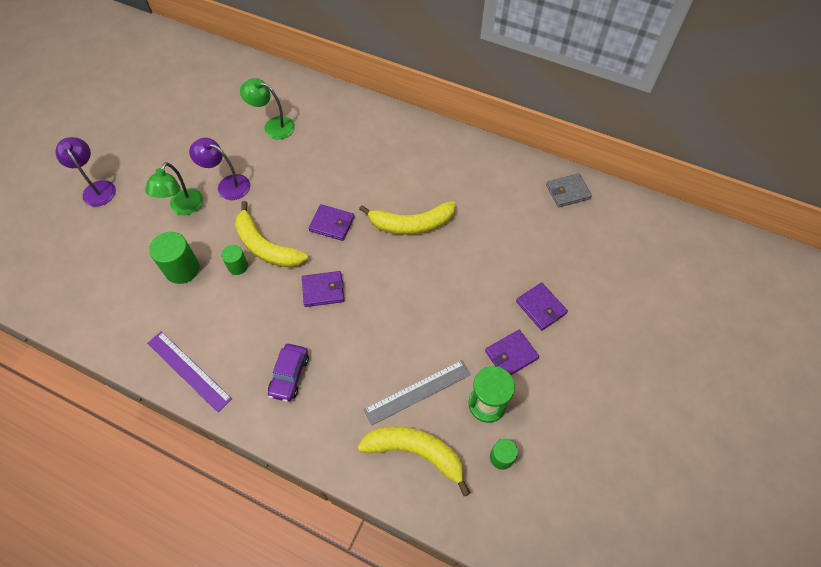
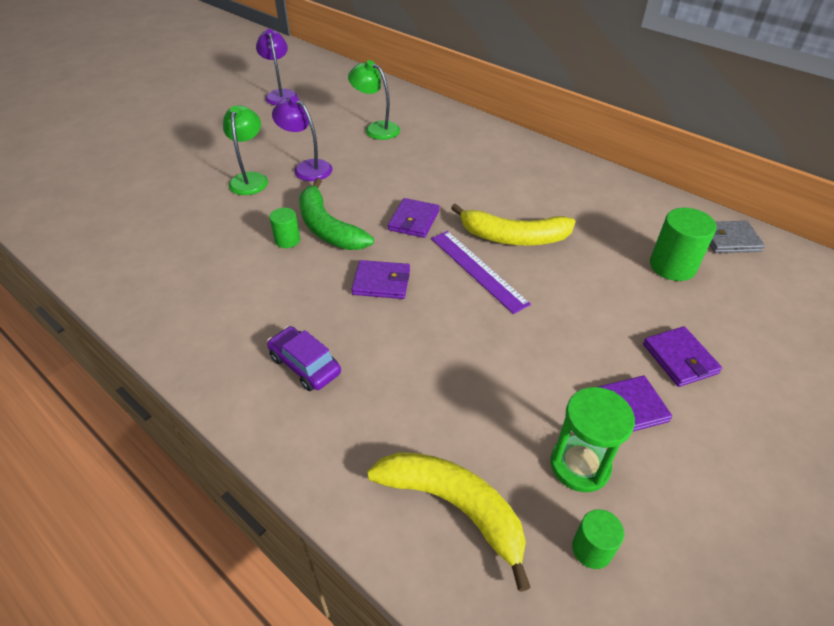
camera: 15 degrees right, 15 degrees down
(97, 188) = (169, 149): purple lamp -> purple lamp (280, 94)
(182, 269) = (223, 231): green cylinder -> green cylinder (672, 266)
(183, 208) = (250, 179): green lamp -> green lamp turned 150 degrees clockwise
(189, 370) = (182, 332): purple ruler -> purple ruler (478, 270)
(266, 246) = (328, 228): yellow banana -> green banana
(289, 375) = (305, 365): purple car -> purple car turned 105 degrees clockwise
(332, 224) = (414, 220): purple wallet -> purple wallet turned 75 degrees clockwise
(417, 391) = (476, 424): grey ruler -> none

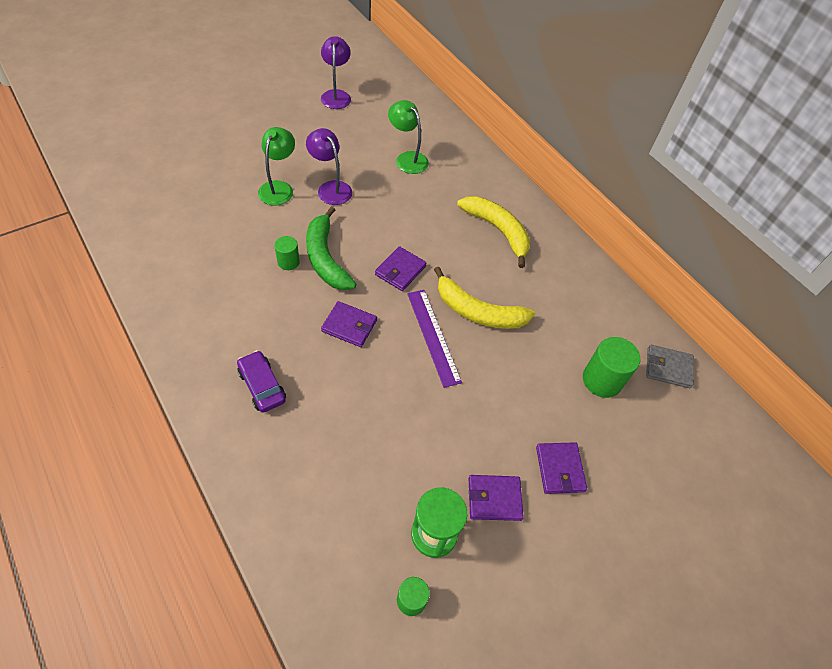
camera: 10 degrees right, 10 degrees up
(454, 507) = (327, 536): yellow banana -> yellow banana (498, 231)

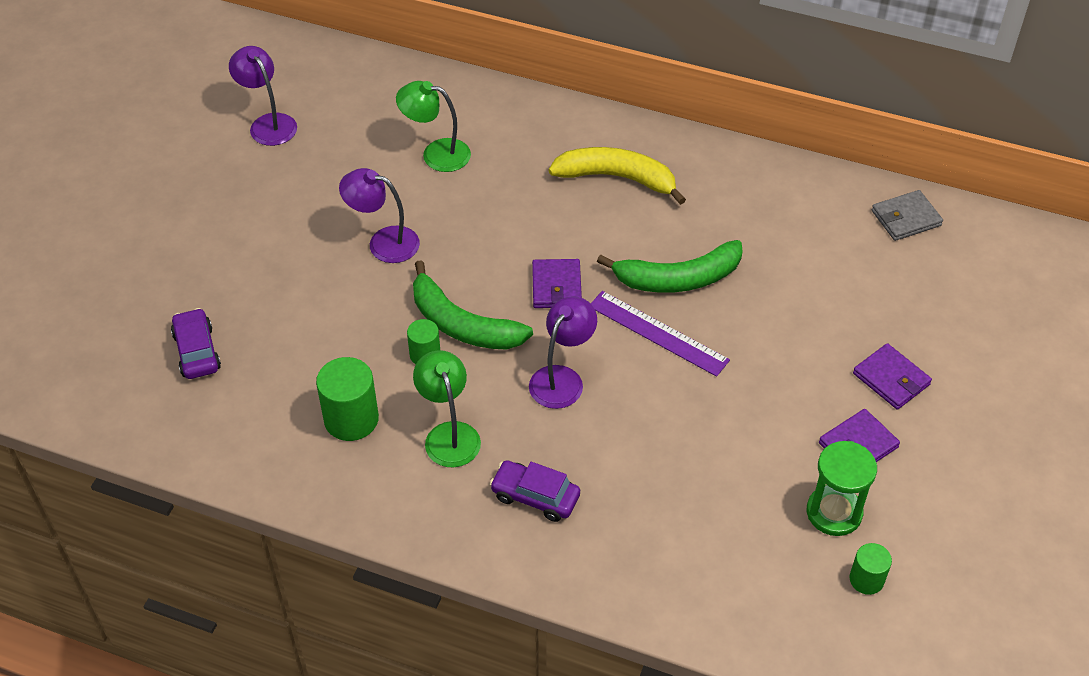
camera: 30 degrees left, 5 degrees down
(178, 186) = (197, 351): none -> purple car
(279, 188) = (322, 279): green lamp -> green lamp (449, 434)
(349, 326) = (562, 378): purple wallet -> purple lamp
(477, 311) = (678, 278): yellow banana -> green banana
(602, 380) = (857, 270): green cylinder -> green cylinder (351, 419)

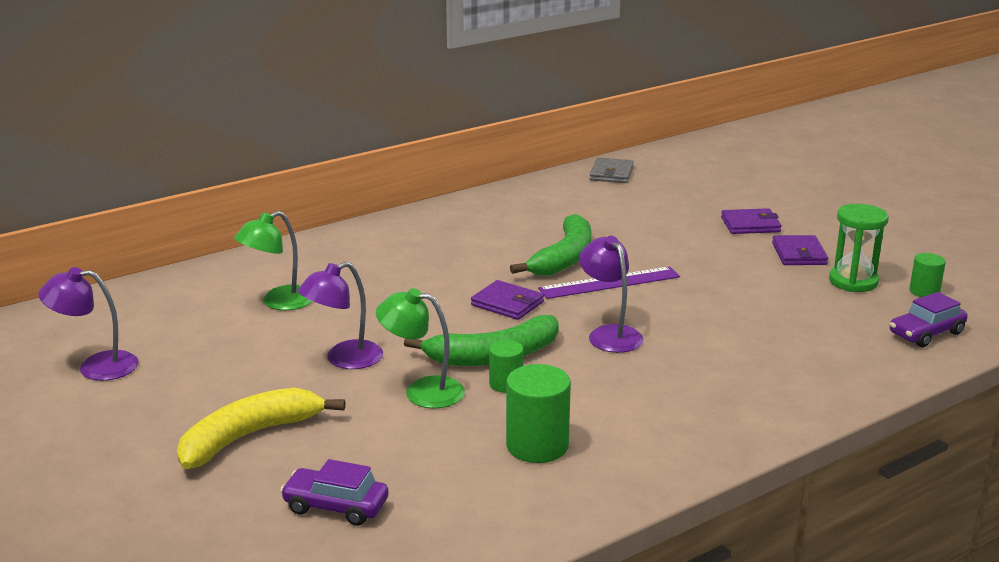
camera: 55 degrees left, 25 degrees down
(449, 434) = (613, 403): green lamp -> green lamp (422, 391)
(535, 496) = (725, 387): purple car -> purple car (926, 333)
(617, 178) = (427, 244): yellow banana -> yellow banana (249, 436)

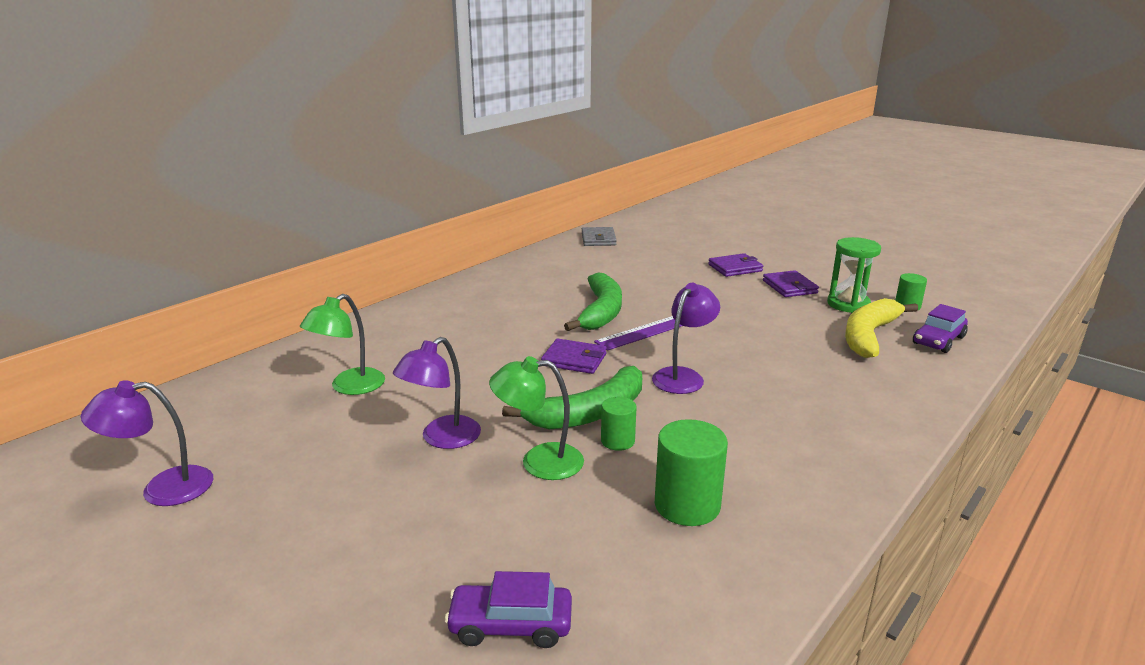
camera: 15 degrees left, 0 degrees up
(249, 436) = (372, 548): yellow banana -> yellow banana (869, 336)
(609, 334) = (683, 376): purple lamp -> purple lamp turned 75 degrees clockwise

